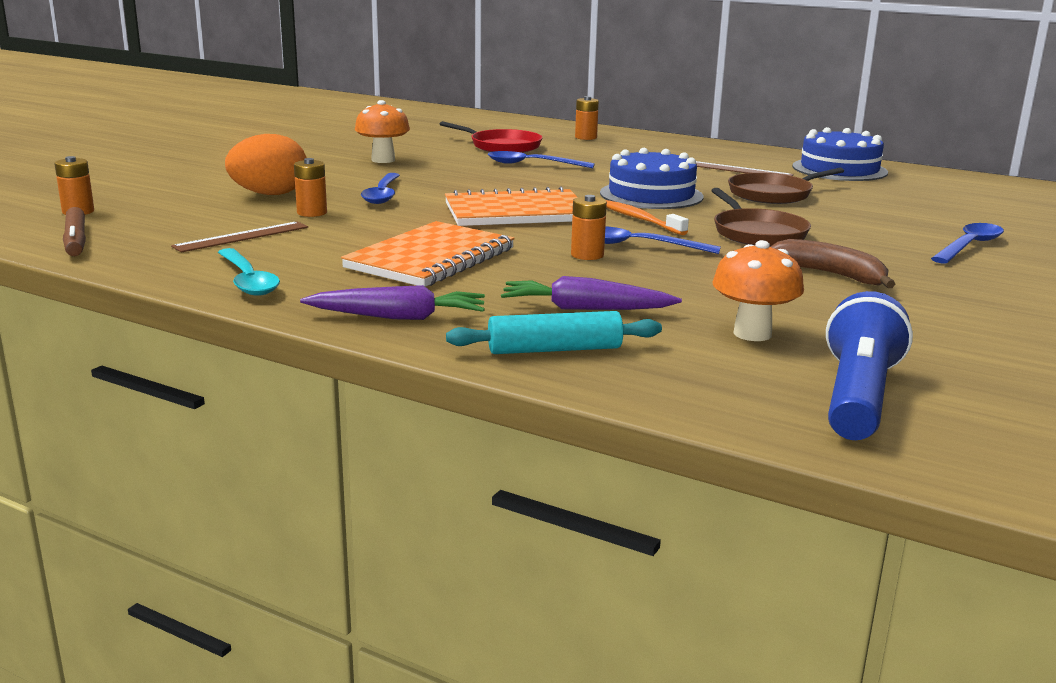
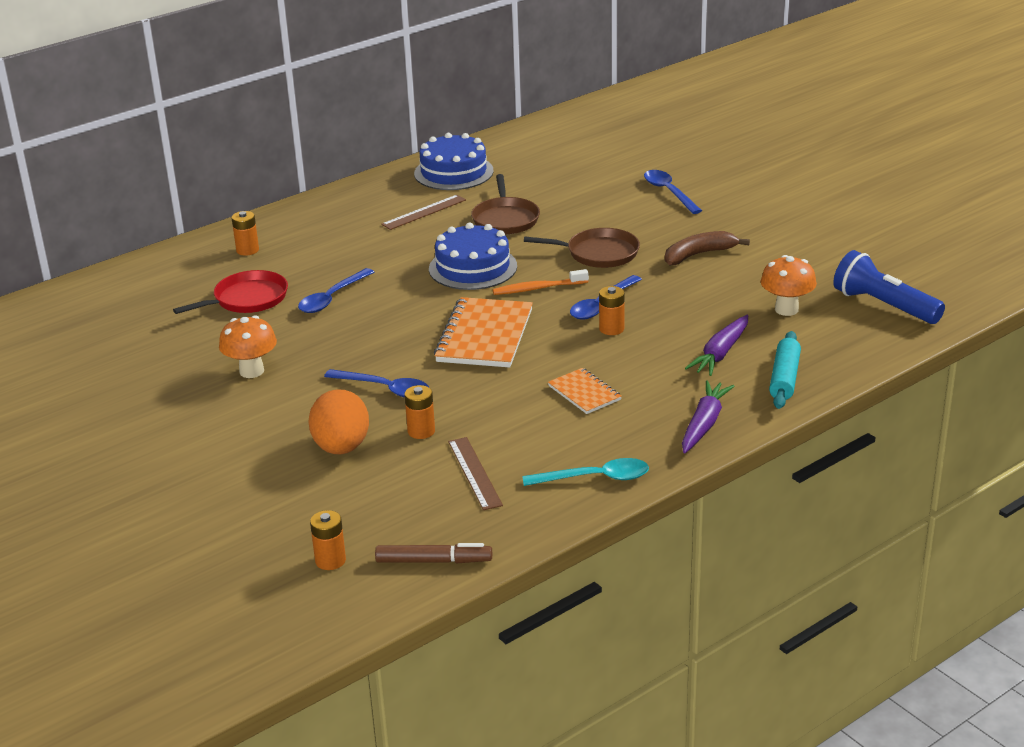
camera: 65 degrees left, 10 degrees up
(430, 258) = (584, 393): orange notebook -> orange notebook, size x0.54

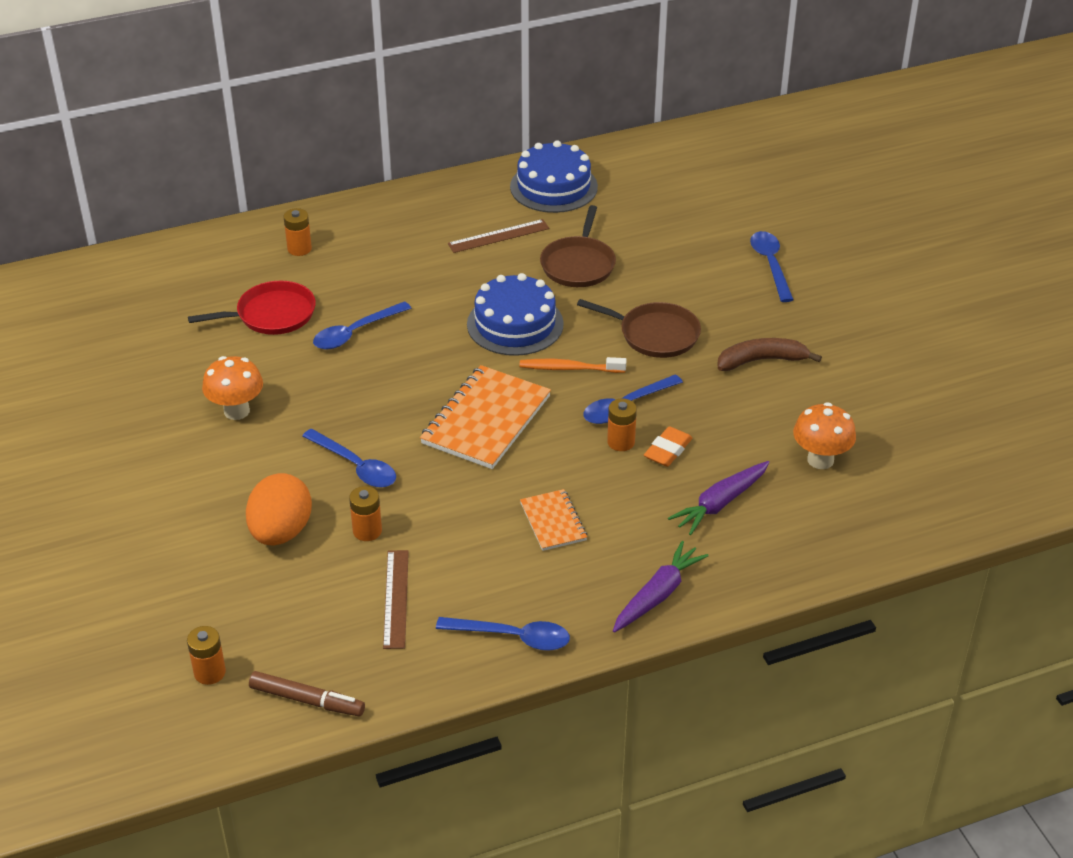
camera: 15 degrees right, 10 degrees up
(595, 478) = (512, 637): turquoise spoon -> blue spoon
(655, 327) = (667, 450): none -> orange eraser
(784, 378) = (772, 554): turquoise rolling pin -> none
(883, 306) = (930, 480): blue flashlight -> none

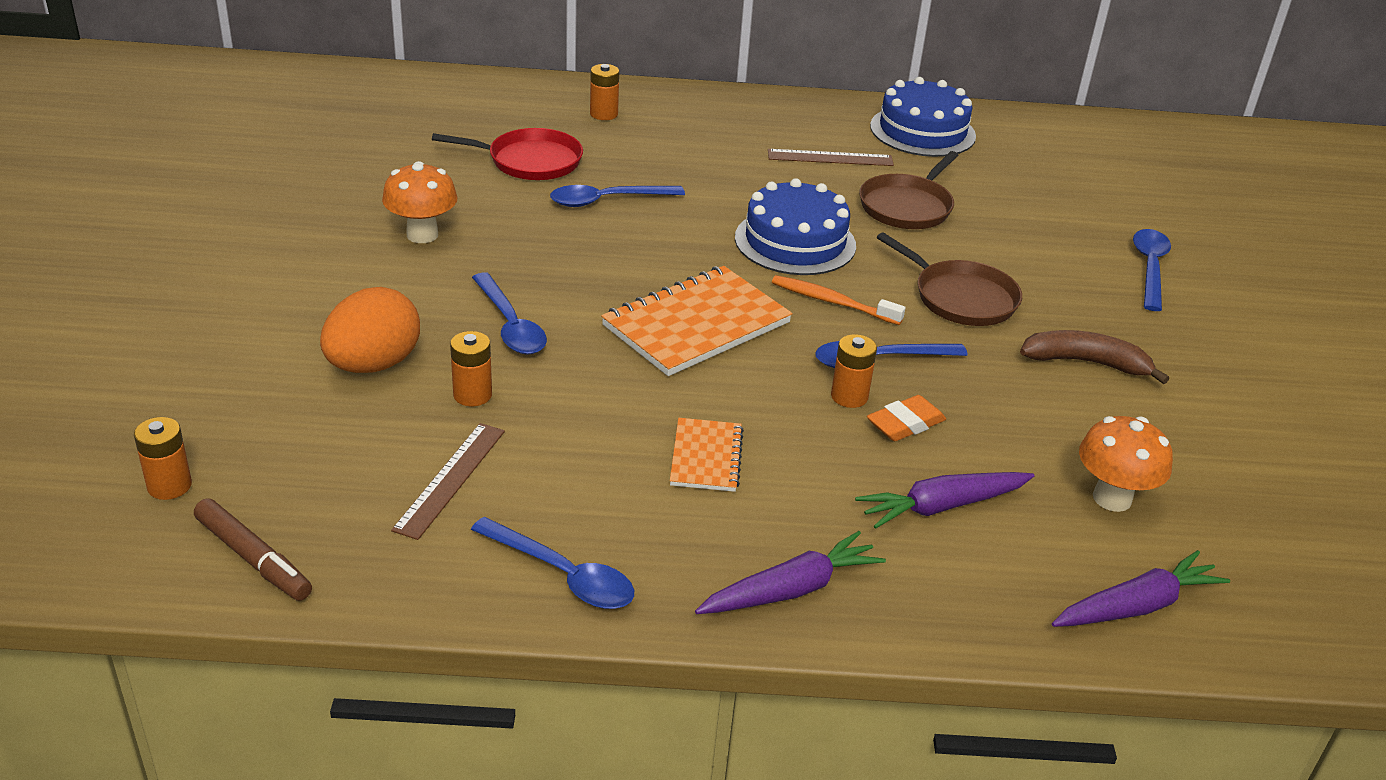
camera: 20 degrees right, 5 degrees down
(864, 530) = (1136, 606): none -> purple carrot

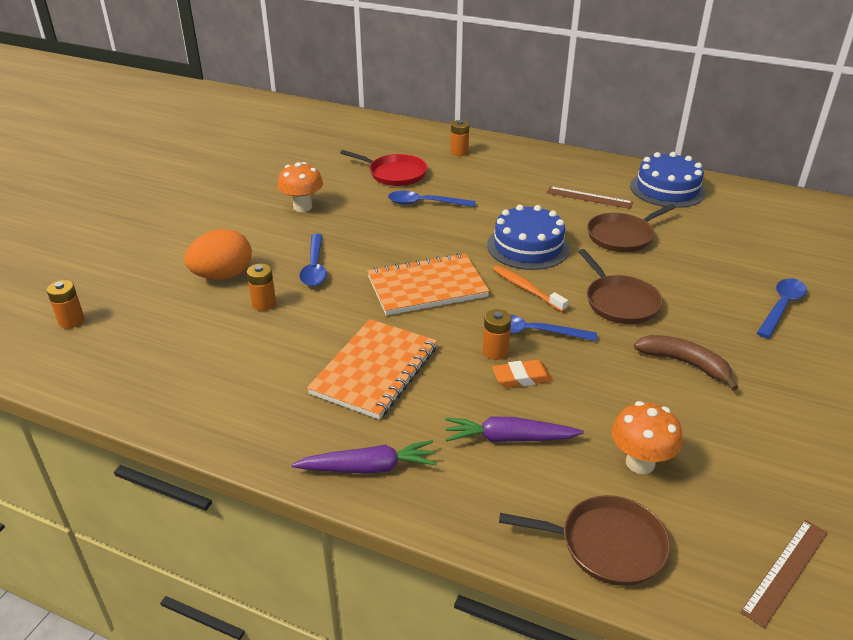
camera: 25 degrees right, 0 degrees up
(253, 558) = (82, 370): brown marker -> none
(450, 479) = (216, 350): brown ruler -> brown ruler (785, 571)
(562, 575) = (237, 422): blue spoon -> none
(706, 457) = (374, 370): orange notebook -> orange notebook, size x1.85
(1136, 606) = (606, 545): purple carrot -> brown pan

